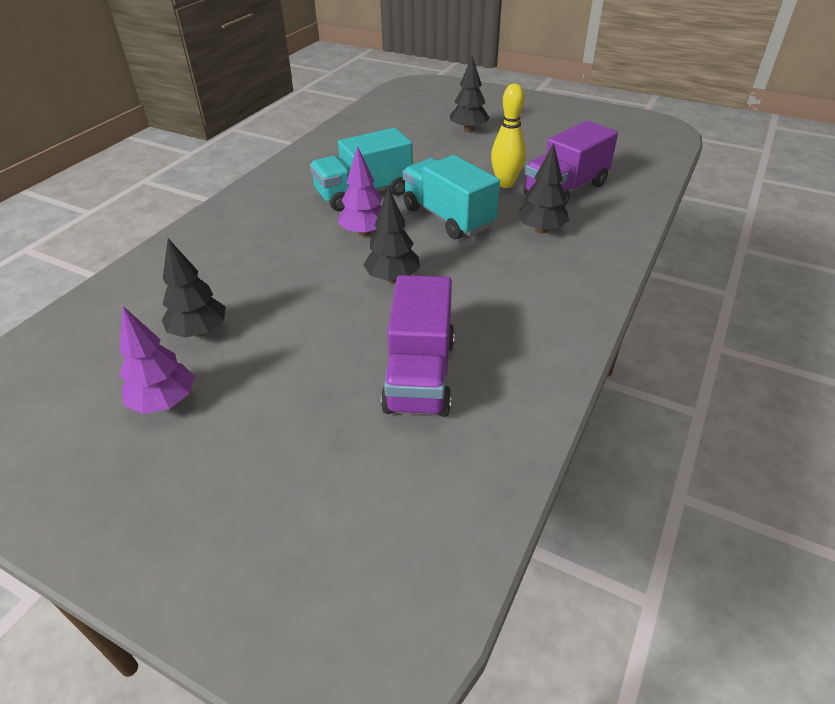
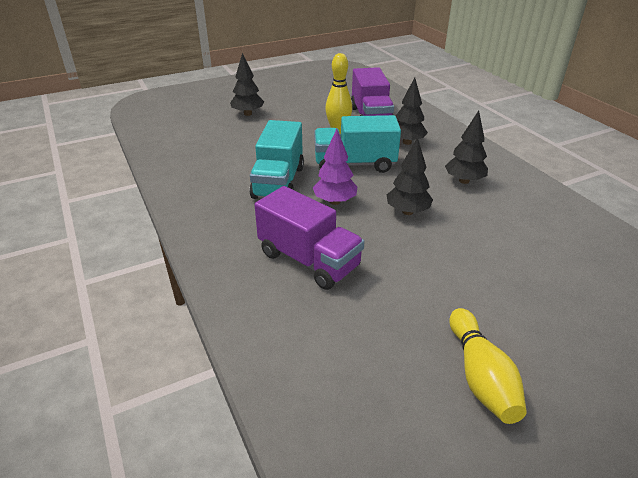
camera: 55 degrees left, 5 degrees down
(164, 402) = (480, 376): purple tree -> yellow bowling pin
(199, 331) = (394, 327): black tree -> black tree (464, 181)
(420, 375) = (525, 241): purple truck -> purple truck (309, 260)

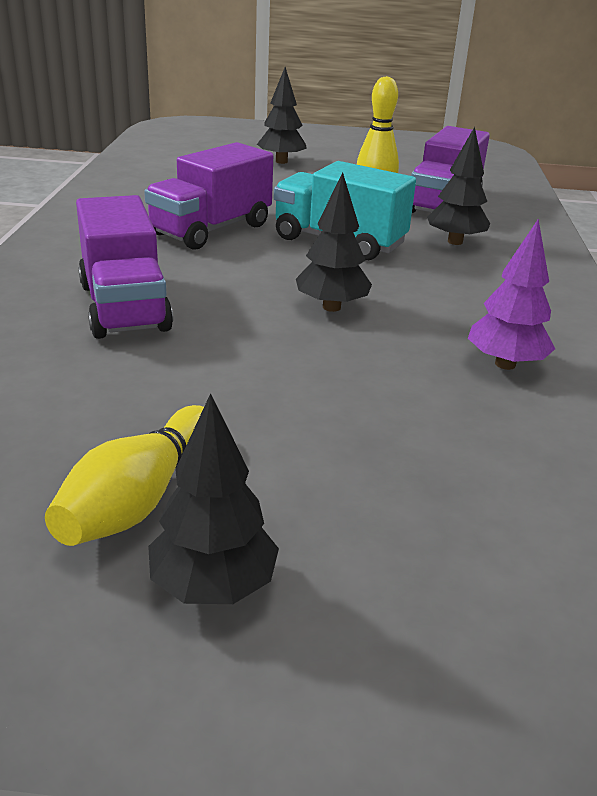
camera: 30 degrees right, 5 degrees down
(278, 182) = (211, 230): turquoise truck -> purple truck
(335, 201) = (250, 267): purple tree -> purple tree (505, 364)
(464, 181) = (475, 304): black tree -> black tree (213, 585)

